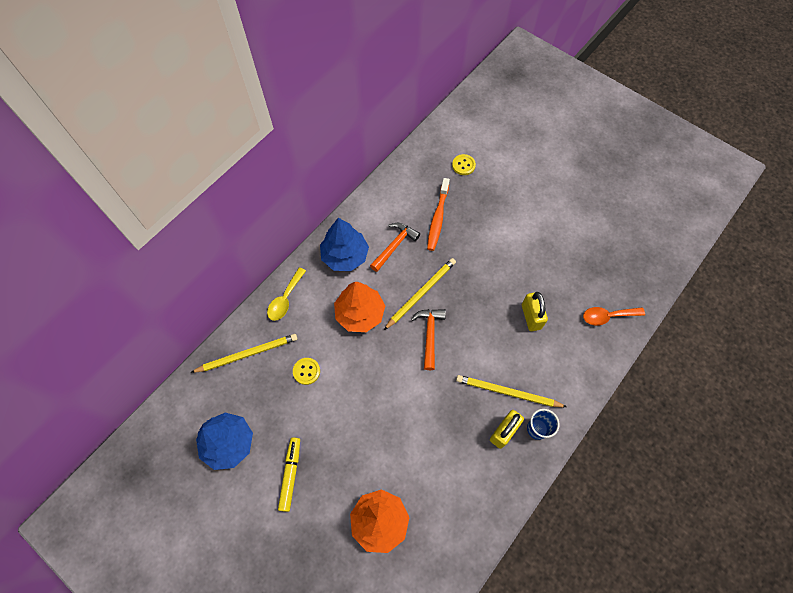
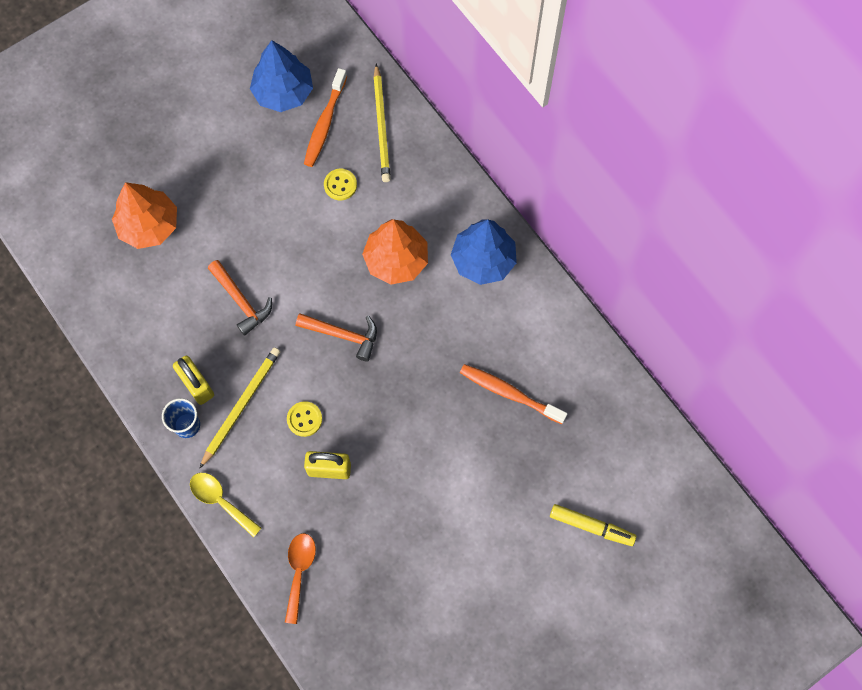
camera: 105 degrees right, 5 degrees up
(253, 399) = (325, 123): none -> orange toothbrush
(285, 299) = (441, 178): yellow spoon -> yellow spoon (220, 501)
(290, 474) = (228, 147): yellow marker -> yellow marker (591, 526)
(395, 245) = (481, 326): orange hammer -> orange hammer (241, 301)
(421, 293) = (402, 340): yellow pencil -> none
(463, 165) = (590, 456): yellow button -> yellow button (304, 419)

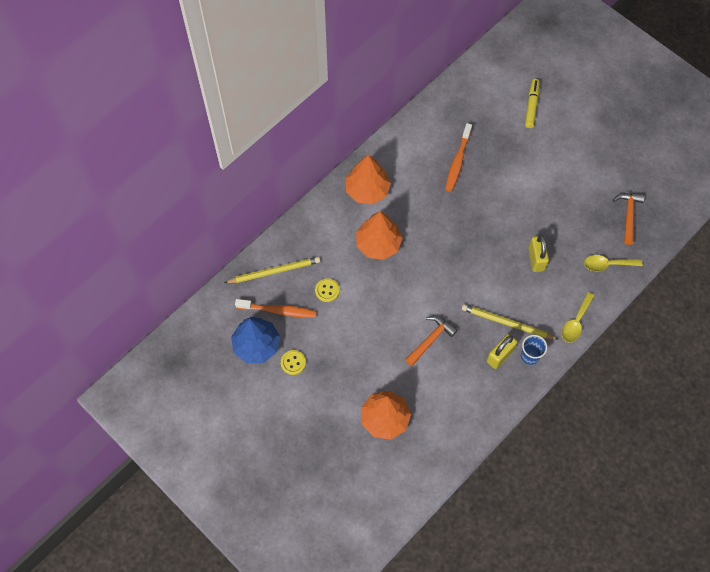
camera: 100 degrees left, 5 degrees down
(299, 571) = (607, 264): orange spoon -> yellow spoon
(304, 419) = (506, 281): yellow button -> yellow button (293, 363)
(343, 335) = (441, 267): orange hammer -> orange hammer (628, 215)
(483, 260) = (367, 190): blue tree -> orange tree

